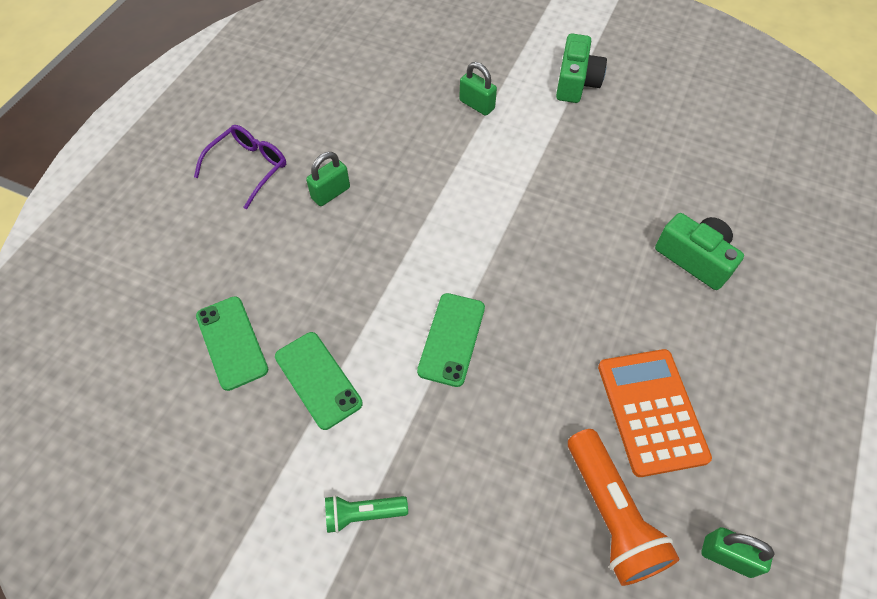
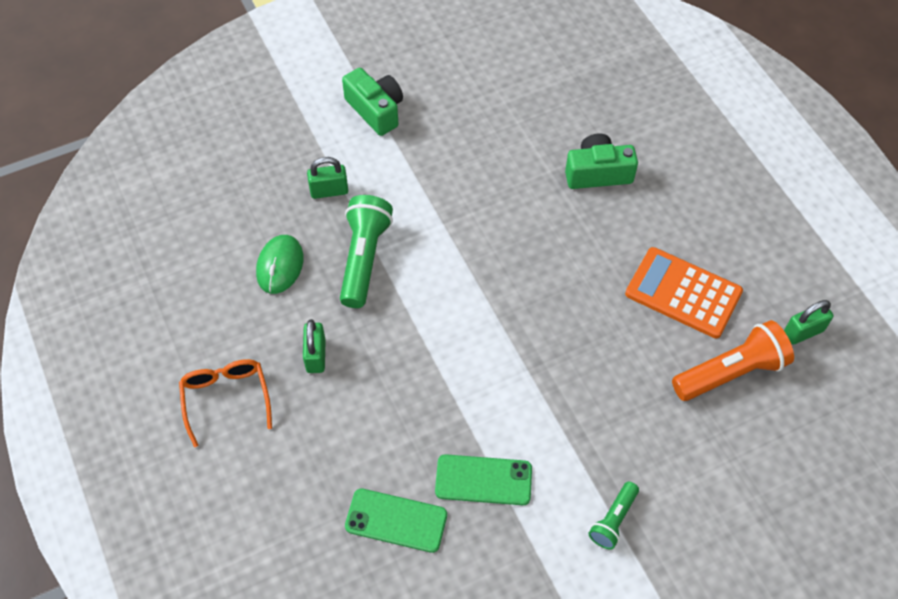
camera: 50 degrees left, 0 degrees up
(249, 167) = (226, 398): purple glasses -> orange glasses
(385, 122) = (280, 266): none -> green mouse
(441, 163) = (364, 258): none -> green flashlight
(451, 339) = (527, 368): green phone -> none
(611, 514) = (730, 372): orange flashlight -> orange flashlight turned 45 degrees counterclockwise

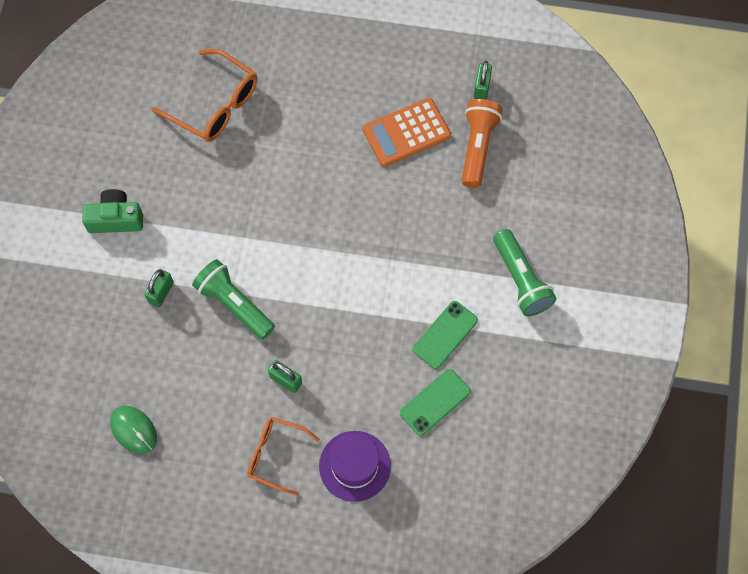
camera: 55 degrees left, 10 degrees up
(264, 483) = (354, 466): none -> purple hat
(280, 266) = (198, 361): green mouse -> green mouse (134, 430)
(559, 113) = (215, 105): none -> orange glasses
(598, 173) = (281, 116): green camera -> none
(613, 520) = (521, 280): green flashlight -> green flashlight, size x1.79

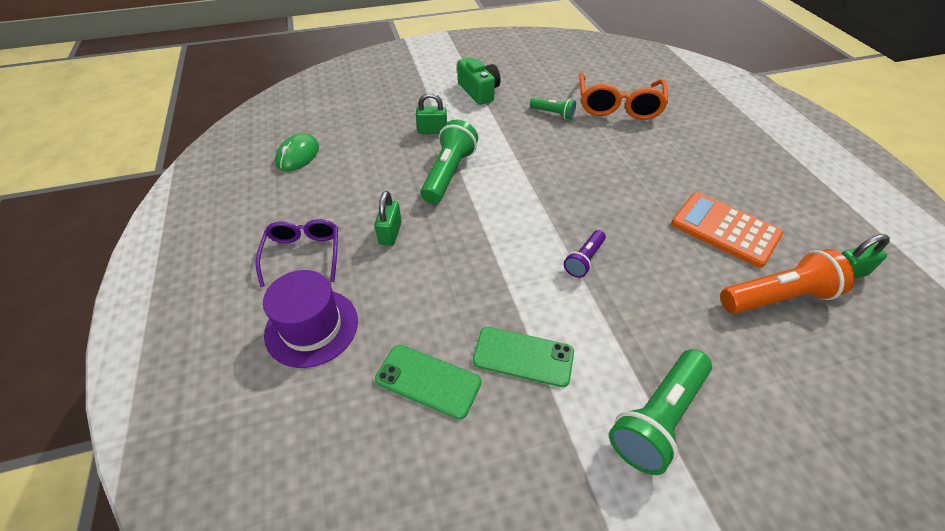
camera: 65 degrees right, 20 degrees down
(195, 170) = (553, 114): none -> green flashlight
(275, 455) = (303, 254): orange glasses -> purple glasses
(385, 250) = (584, 260): none -> purple flashlight

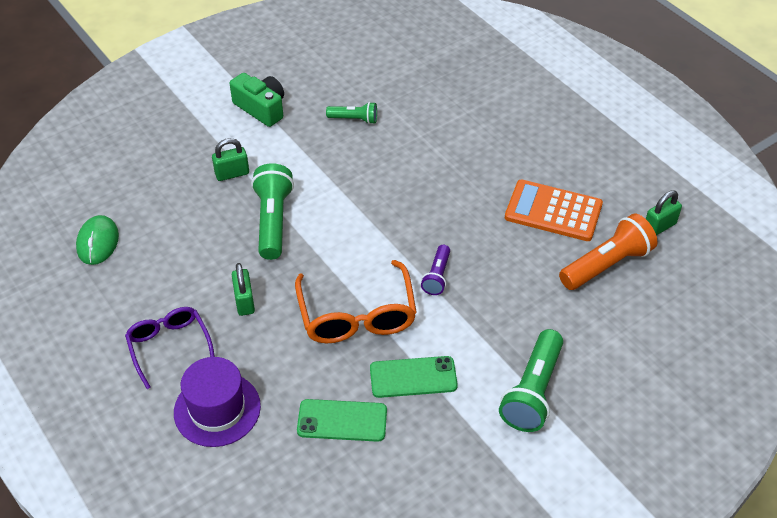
camera: 20 degrees left, 0 degrees up
(618, 106) = (420, 92): orange glasses -> orange glasses (357, 316)

